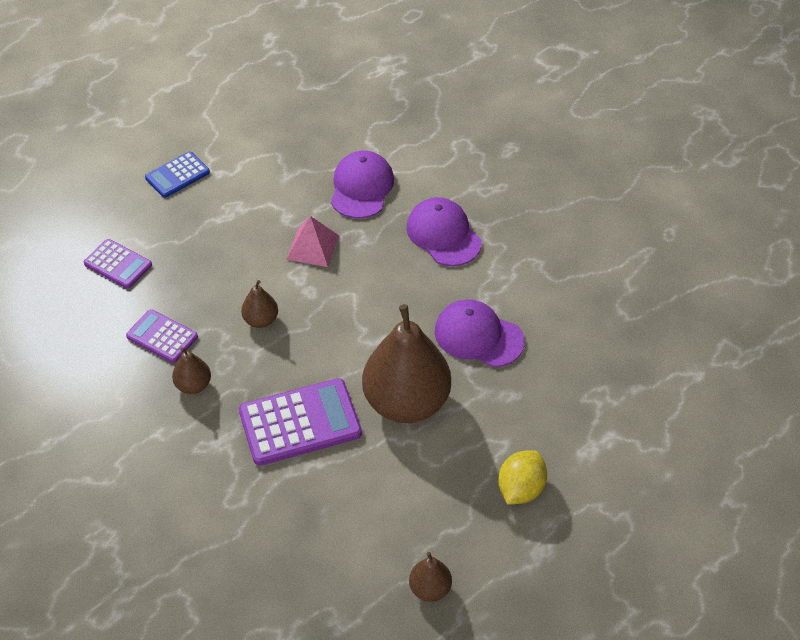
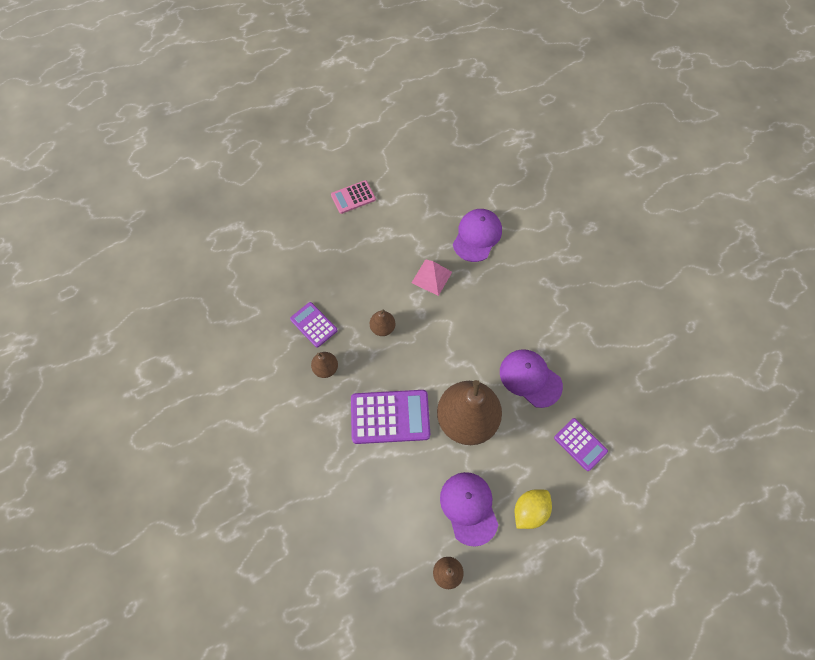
camera: 15 degrees right, 15 degrees up
(118, 264) = (297, 260): purple calculator -> purple calculator (580, 444)
(177, 175) = (353, 197): blue calculator -> pink calculator
(443, 235) = (525, 288): purple cap -> purple cap (469, 508)

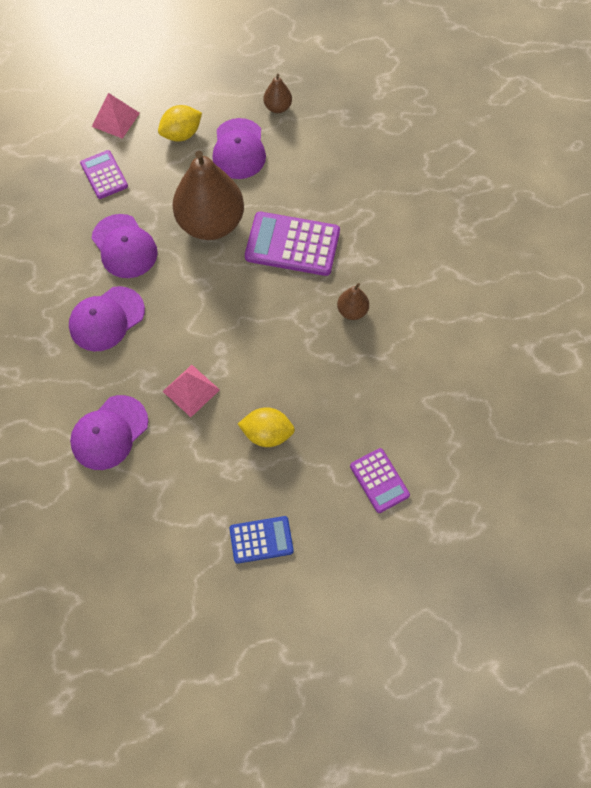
camera: 165 degrees left, 0 degrees up
(313, 325) = (356, 365): purple calculator -> purple calculator (379, 480)
(353, 197) = (261, 540): pink calculator -> blue calculator
(367, 261) = (267, 434): none -> yellow lemon
(382, 328) = (273, 341): brown pear -> none
(516, 314) = (106, 319): none -> purple cap
(599, 511) = (115, 119): none -> pink pyramid

